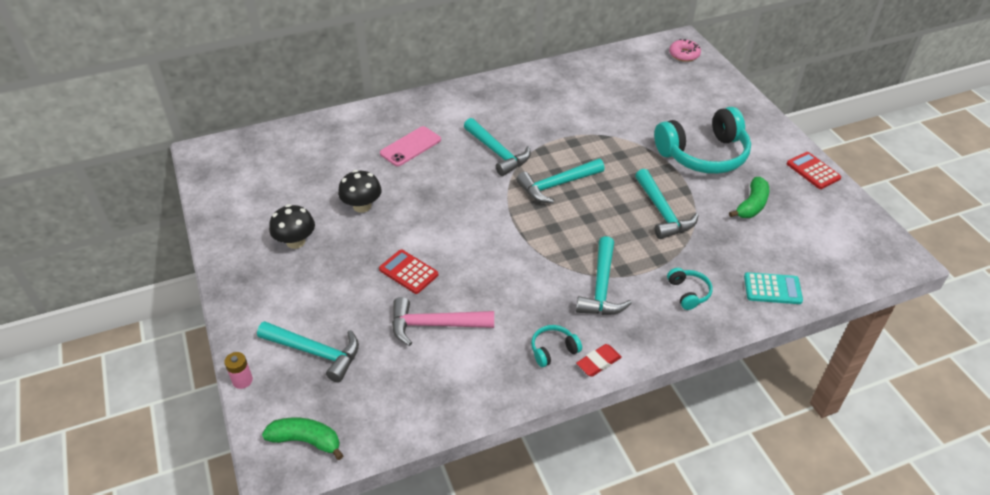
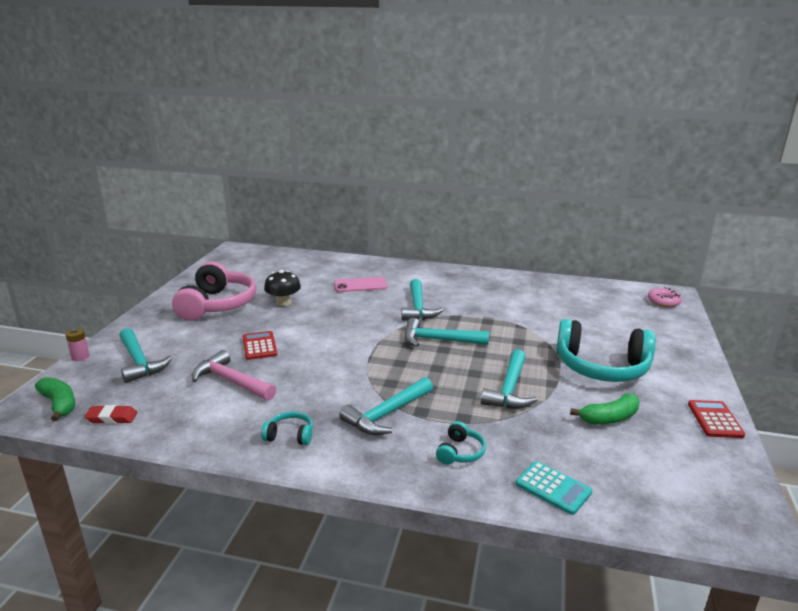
camera: 35 degrees right, 20 degrees down
(295, 241) = (217, 305): black mushroom -> pink headphones
(598, 362) = (313, 461): red eraser -> red eraser (112, 418)

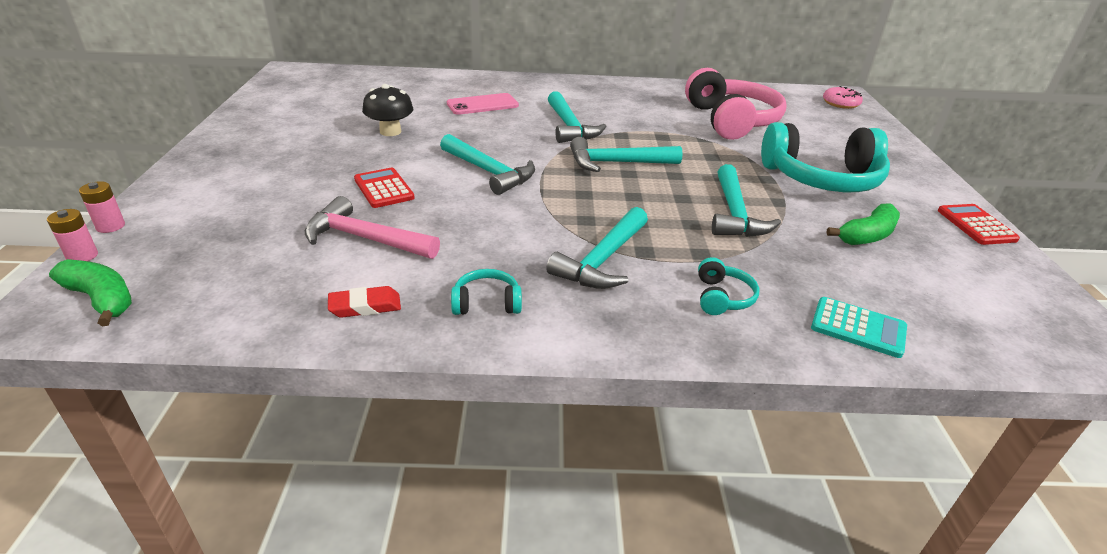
camera: 15 degrees left, 10 degrees up
(58, 375) = (82, 256): none -> pink battery
(112, 418) = (200, 309): red eraser -> red eraser (365, 306)
(139, 362) = (211, 225): turquoise hammer -> turquoise hammer (489, 172)
(217, 305) = (297, 140): pink headphones -> pink headphones (731, 121)

